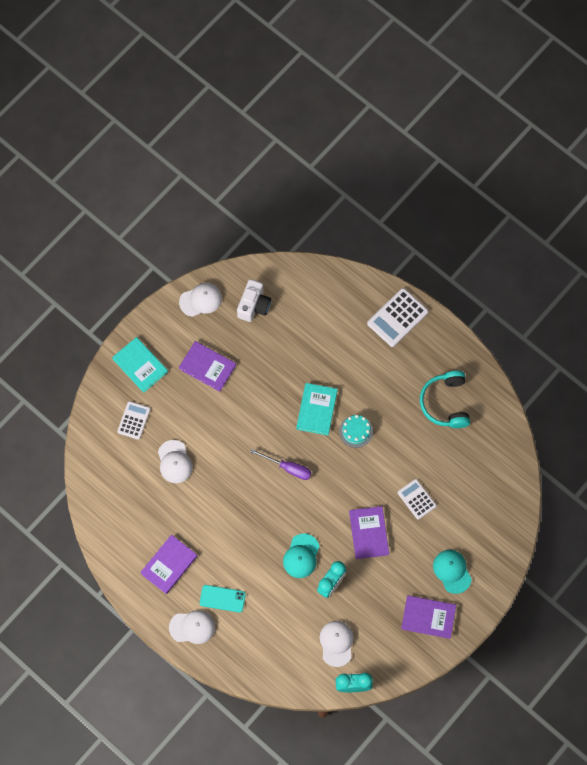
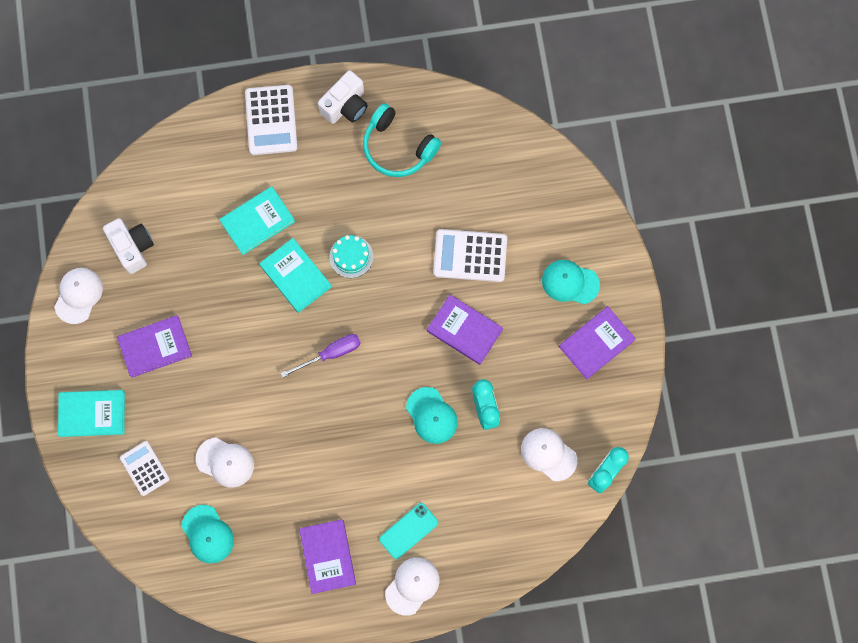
camera: 50 degrees left, 5 degrees up
(125, 487) = (207, 534): none -> turquoise cap
(330, 361) = (257, 221): none -> turquoise book
(416, 499) = (470, 256): white calculator -> white calculator, size x1.57
(444, 352) = (345, 106): none -> white camera

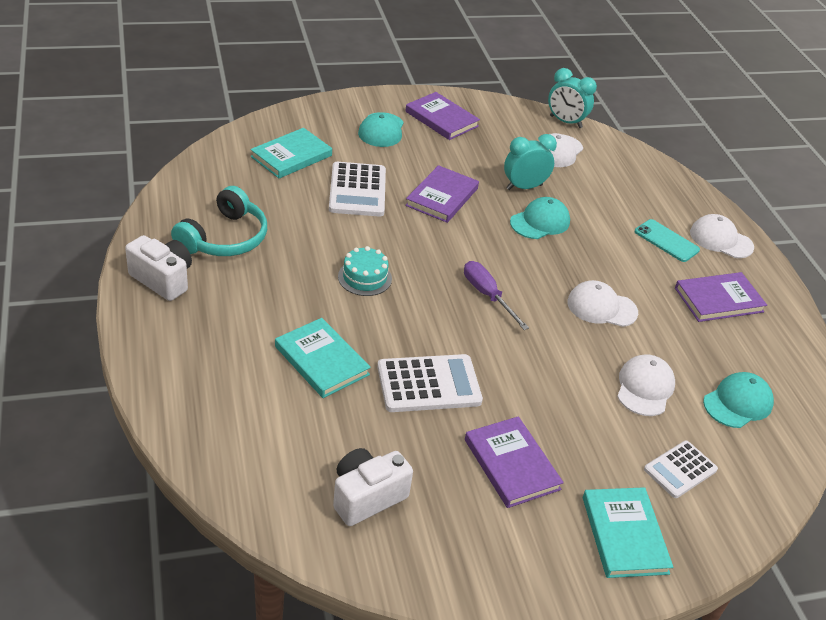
camera: 100 degrees left, 35 degrees down
(78, 295) = (449, 563): white cap -> white cap (601, 307)
(271, 120) = (175, 348): white calculator -> white calculator (428, 384)
(295, 276) = (394, 325): turquoise book -> turquoise book (291, 156)

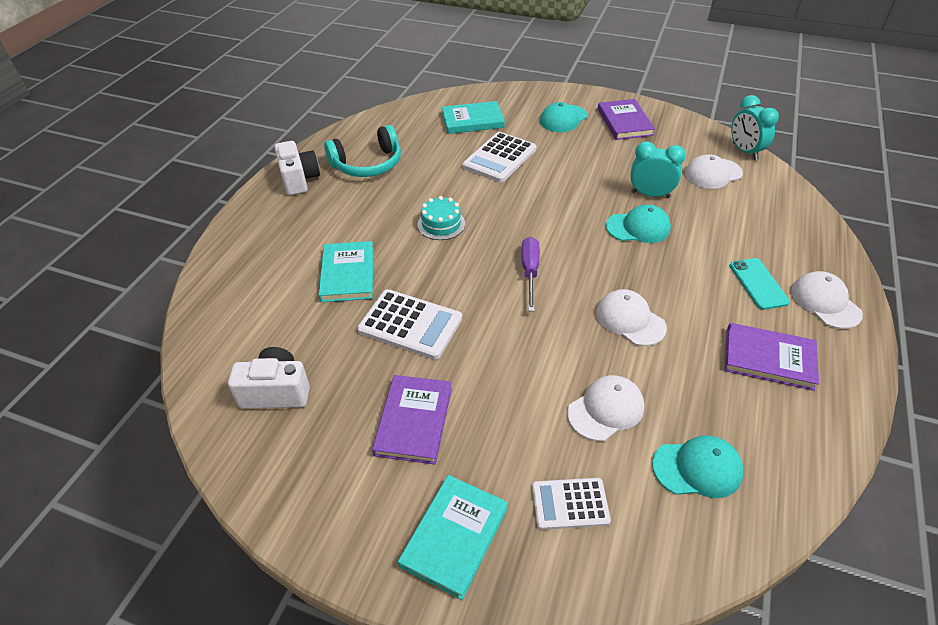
camera: 40 degrees right, 5 degrees up
(442, 197) = (566, 182): purple book -> none

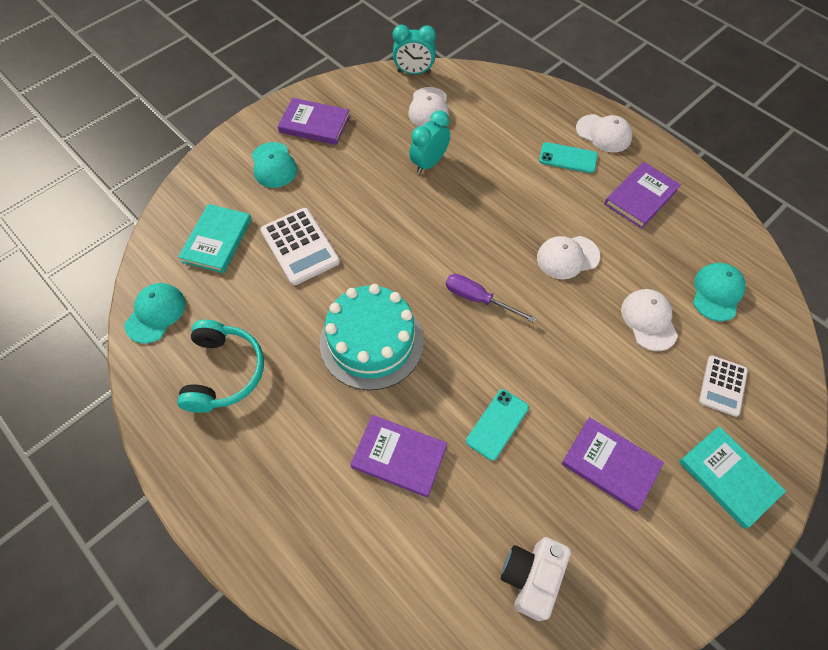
camera: 65 degrees left, 15 degrees up
(299, 179) = (203, 456): white camera -> none
(348, 274) = (399, 456): turquoise book -> purple book
(410, 324) = (497, 424): white calculator -> turquoise phone
(441, 224) = (371, 341): turquoise cake -> turquoise cake, size x1.99
(638, 227) = (465, 194): turquoise cap -> turquoise cap (155, 313)
(825, 302) = (603, 133): white cap -> white cap turned 150 degrees counterclockwise

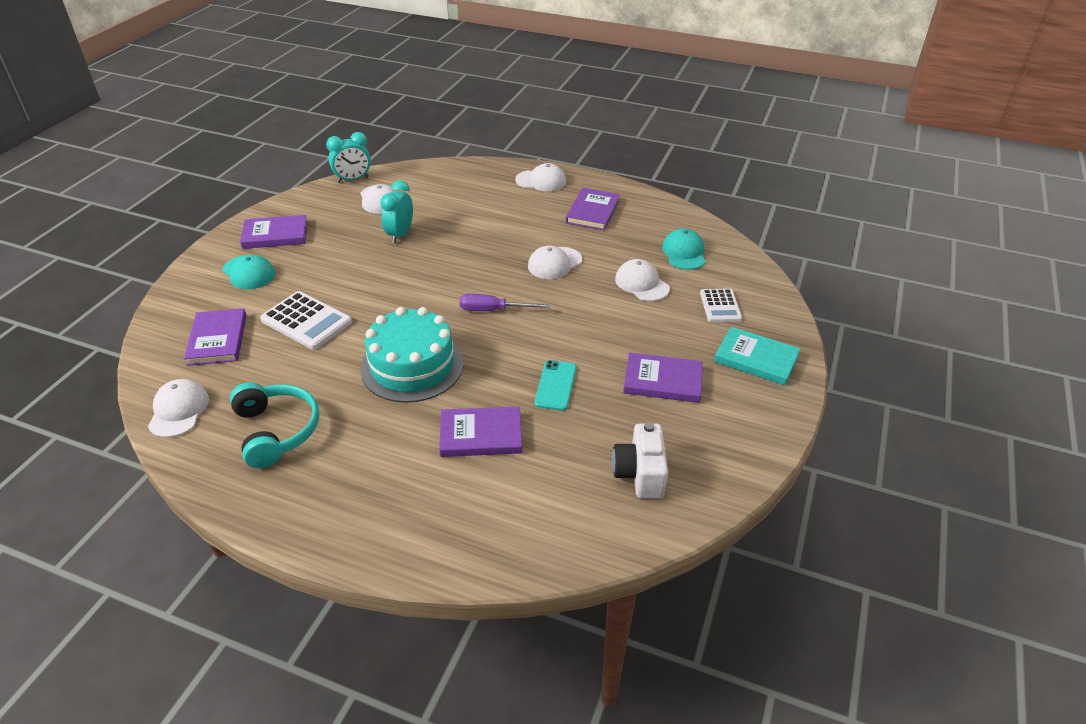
camera: 25 degrees left, 20 degrees down
(155, 313) = (178, 410): turquoise cap -> white cap
(217, 240) = (217, 339): turquoise book -> purple book
(568, 158) = (520, 202): turquoise phone -> none

